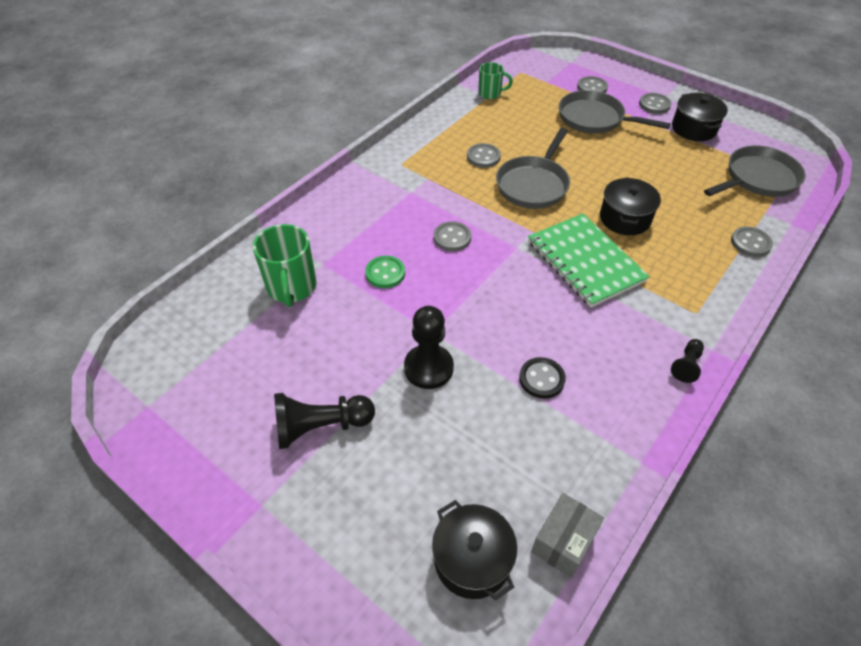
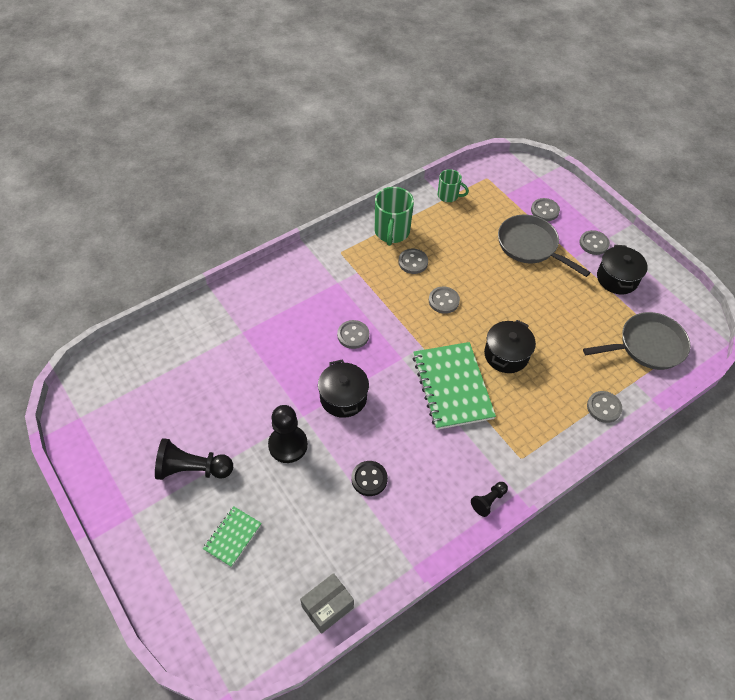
camera: 15 degrees right, 5 degrees up
(292, 287) = (211, 347): green mug -> green mug (391, 232)
(385, 273) = (287, 354): green button -> none
(405, 493) = (232, 537): none -> green notebook
(472, 560) = (259, 599): black pot -> black pot (343, 397)
(533, 184) = (443, 301): grey pan -> grey button

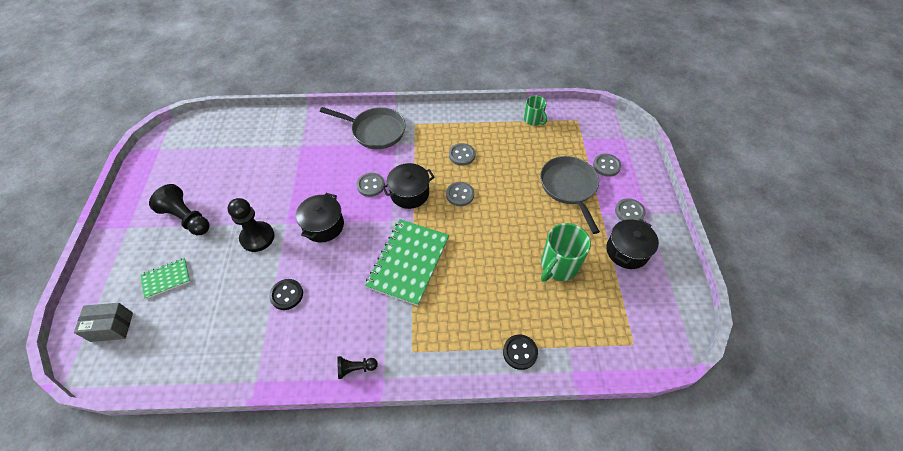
camera: 35 degrees right, 0 degrees up
(327, 607) = (174, 370): grey box -> grey box (112, 327)
(391, 232) = (465, 126): green mug -> green mug (558, 266)
(506, 355) = (473, 261): black pot -> black pot (409, 193)
(603, 407) = (520, 352): grey button -> black button
(647, 346) = (607, 323): grey pan -> grey pan (375, 131)

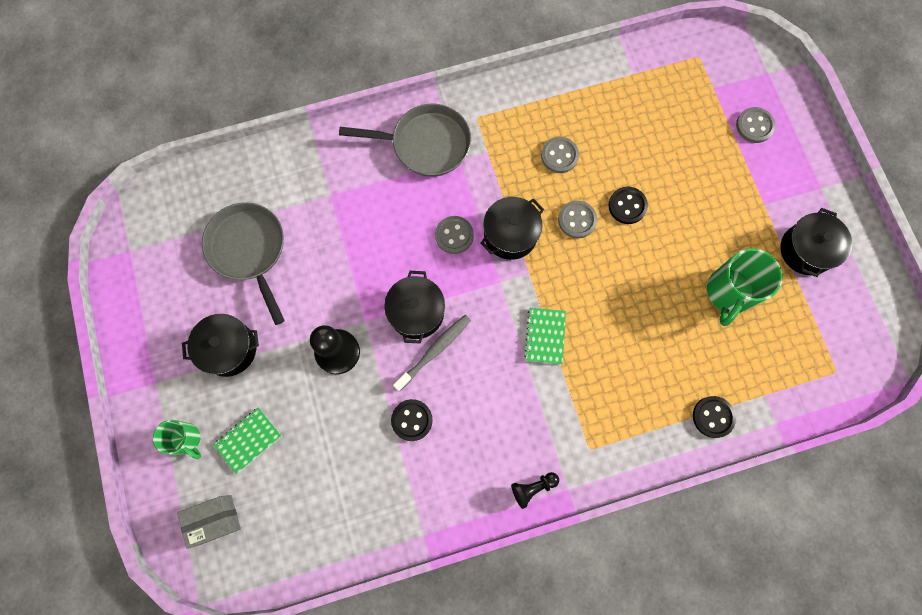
camera: 15 degrees left, 20 degrees up
(187, 218) = (229, 349): black pawn -> black pot
(324, 253) = (434, 351): none -> grey toothbrush
(408, 262) = (545, 336): green notebook -> green notebook, size x0.51
(499, 194) = (627, 206): none -> black button
(533, 120) = (639, 71): green mug -> green mug (186, 439)
(569, 187) = (714, 173): grey pan -> grey pan (249, 250)
(629, 212) = (798, 191): grey button -> none

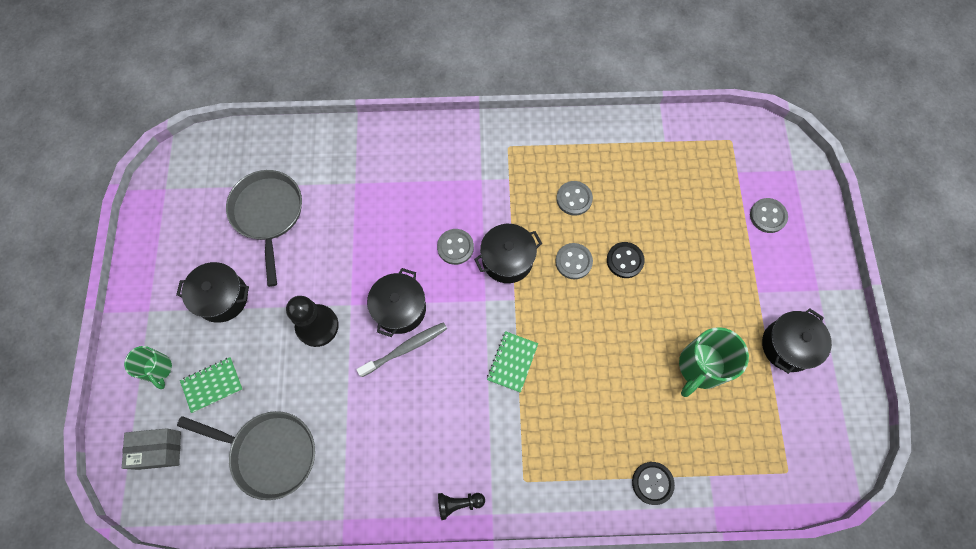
camera: 15 degrees right, 5 degrees down
(412, 420) = (365, 407): black button -> none
(425, 144) = (454, 159): grey pan -> grey pan (269, 453)

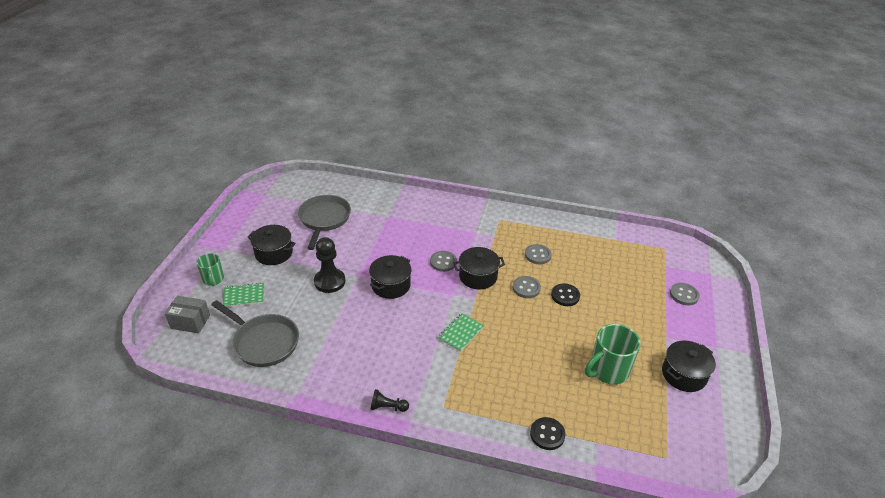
camera: 15 degrees right, 30 degrees down
(405, 348) = (385, 307): grey toothbrush -> none

